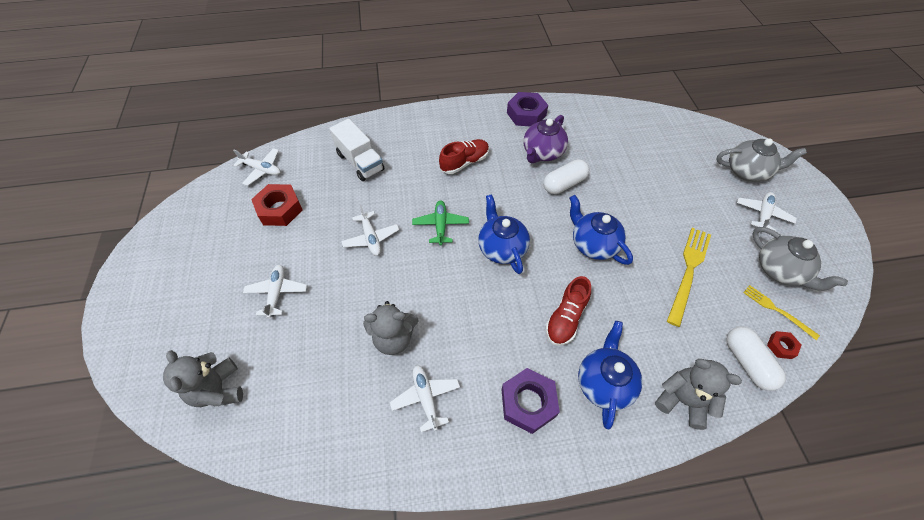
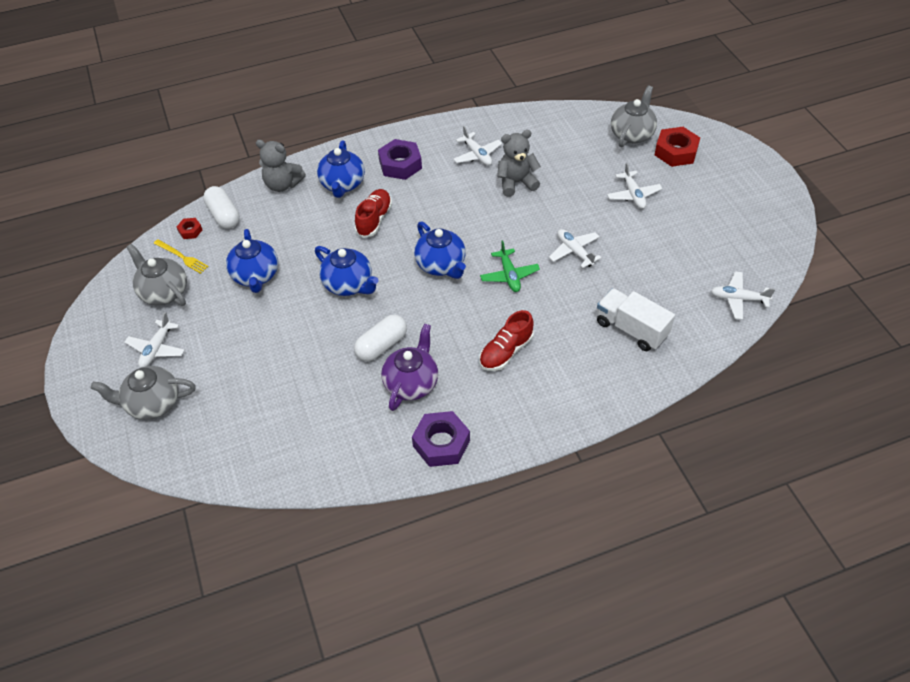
camera: 170 degrees right, 5 degrees down
(218, 389) = (632, 134): grey teddy bear -> grey teapot
(279, 209) = (684, 261): red nut -> red nut (676, 152)
(688, 271) = (256, 276): yellow fork -> blue teapot

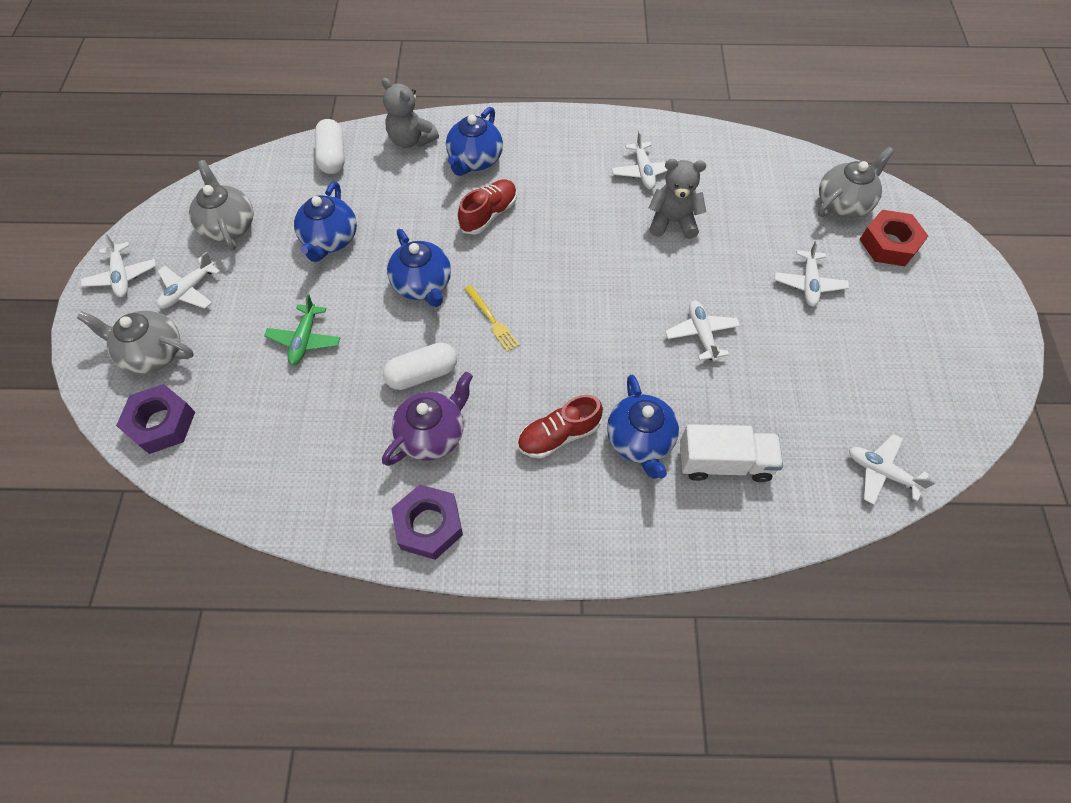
camera: 20 degrees right, 10 degrees up
(92, 357) = (122, 276): none -> white plane
(182, 257) = (267, 191): yellow fork -> yellow fork (492, 320)
(190, 231) = (290, 163): red nut -> none
(400, 164) = (550, 156): purple nut -> purple nut (161, 423)
(441, 265) = (536, 297): blue teapot -> blue teapot (640, 440)
(509, 275) = (609, 337): green plane -> green plane (305, 339)
(631, 329) = (724, 462): white truck -> white truck turned 120 degrees clockwise

